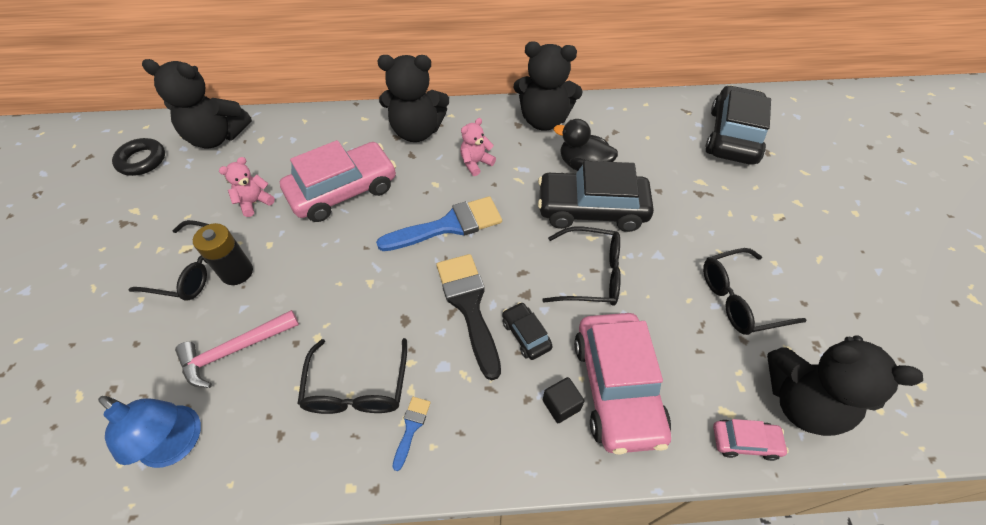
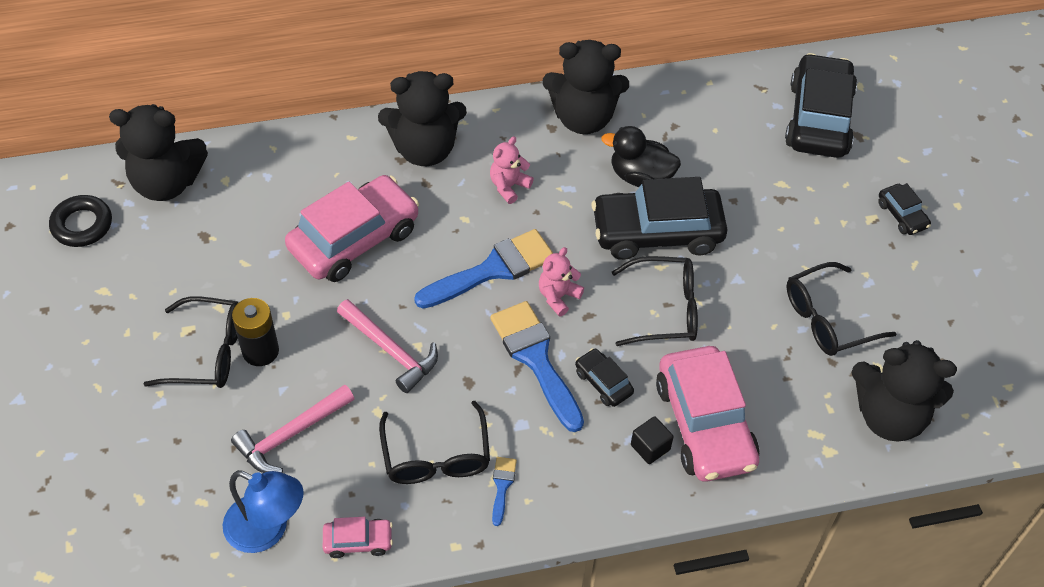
camera: 10 degrees left, 0 degrees up
(254, 202) = (249, 265): pink teddy bear -> pink teddy bear (558, 296)
(345, 283) = (390, 350): none -> pink hammer
(469, 306) = (535, 359): black brush -> blue brush
(745, 441) = (833, 459): pink car -> pink car (358, 541)
(806, 216) = (902, 215): none -> black car

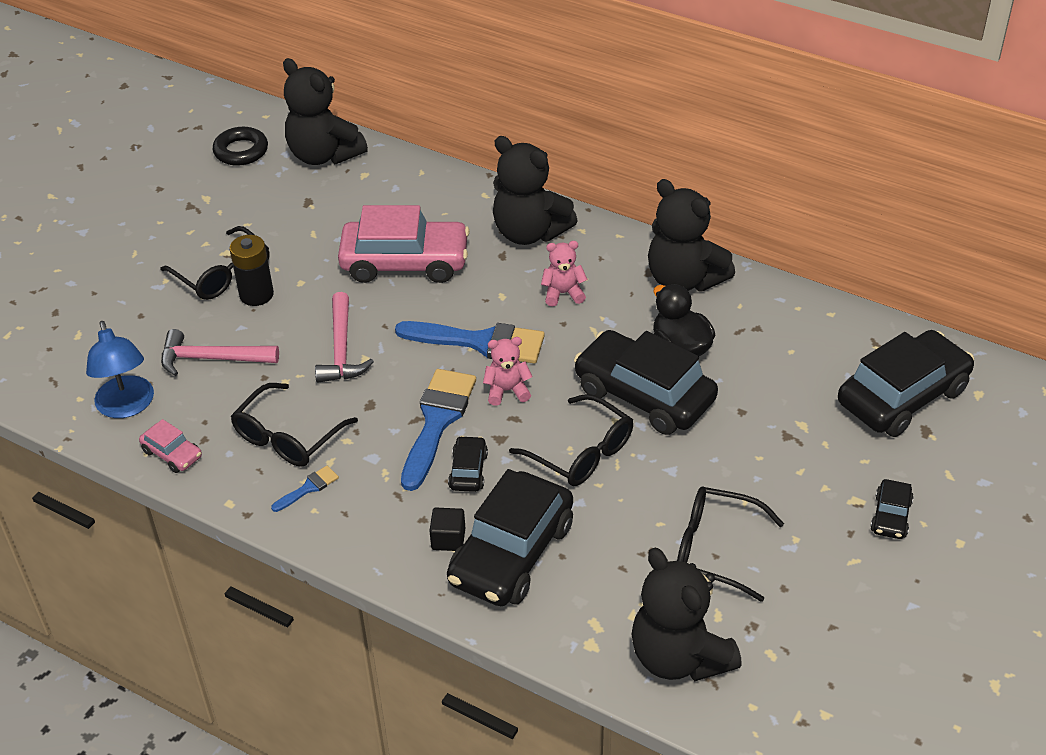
camera: 45 degrees right, 10 degrees down
(705, 424) = (511, 553): pink car -> black car

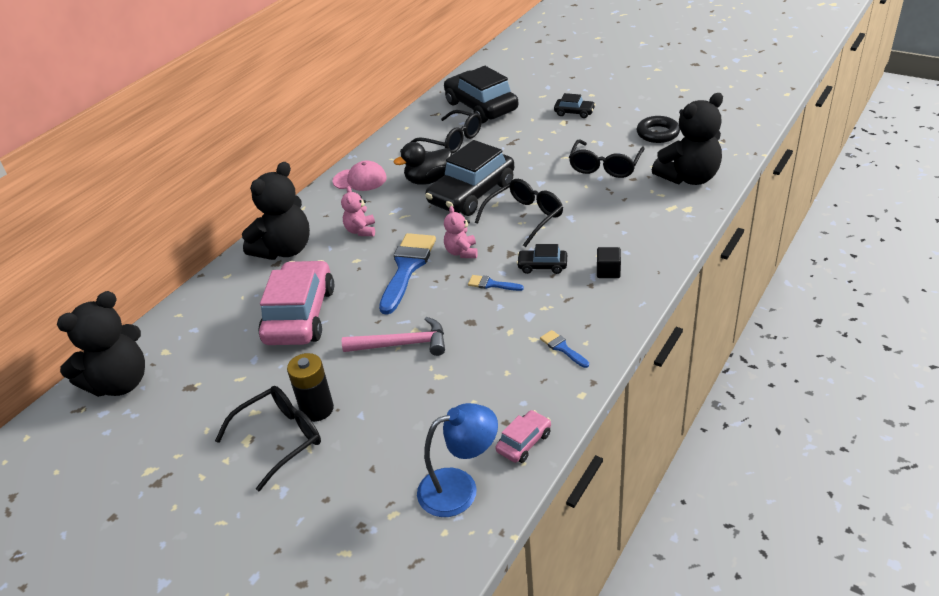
camera: 85 degrees left, 5 degrees down
(212, 359) = (401, 430): pink hammer -> none
(241, 151) = (79, 450): black ring -> black ring (657, 133)
(287, 437) = (505, 367): black glasses -> black glasses (452, 140)
(437, 421) = (491, 284): blue brush -> blue brush, size x0.45
(511, 553) = (618, 243): black car -> none
(684, 280) = (360, 179): black teddy bear -> pink cap

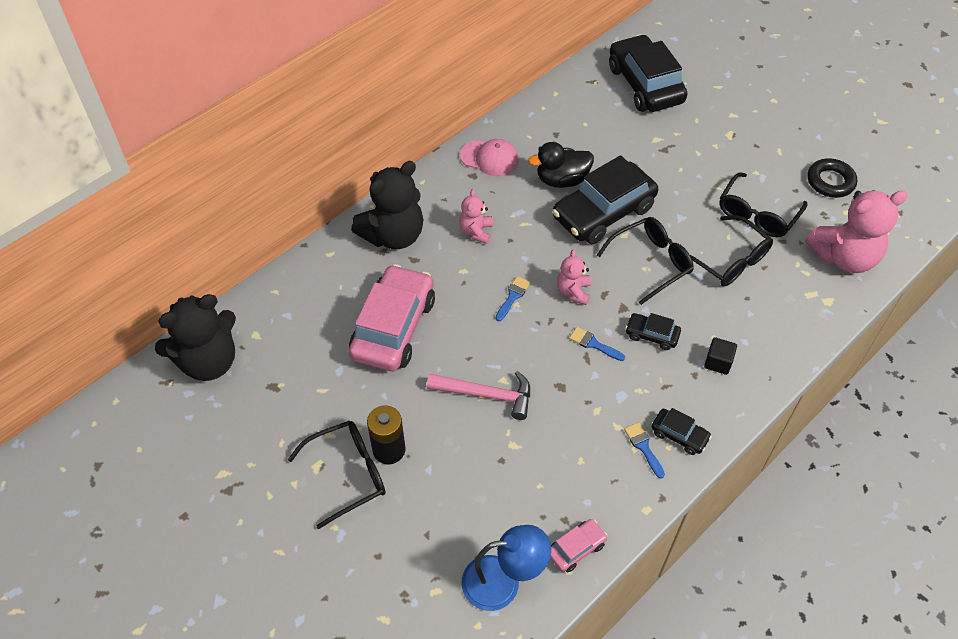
camera: 10 degrees right, 15 degrees up
(407, 268) = (513, 296): blue brush -> blue brush, size x0.45
(452, 140) = (601, 128): black glasses -> black glasses (729, 260)
(574, 112) = (746, 123): black car -> black car (679, 435)
(689, 178) = (844, 257): black teddy bear -> pink teddy bear

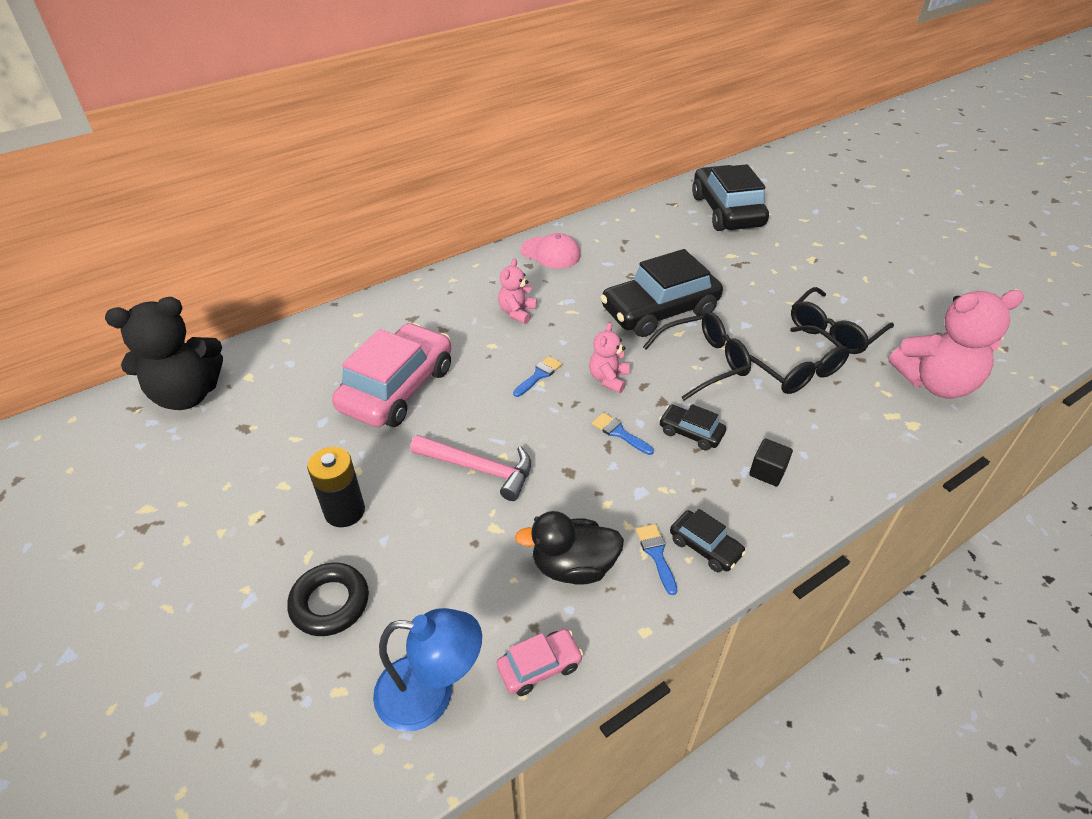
camera: 10 degrees right, 10 degrees down
(348, 474) = (287, 531): black glasses -> none
(393, 235) = (429, 306): black teddy bear -> none
(561, 180) = (621, 278): black duck -> black duck (573, 566)
(830, 181) = (922, 311): black ring -> black ring (330, 603)

